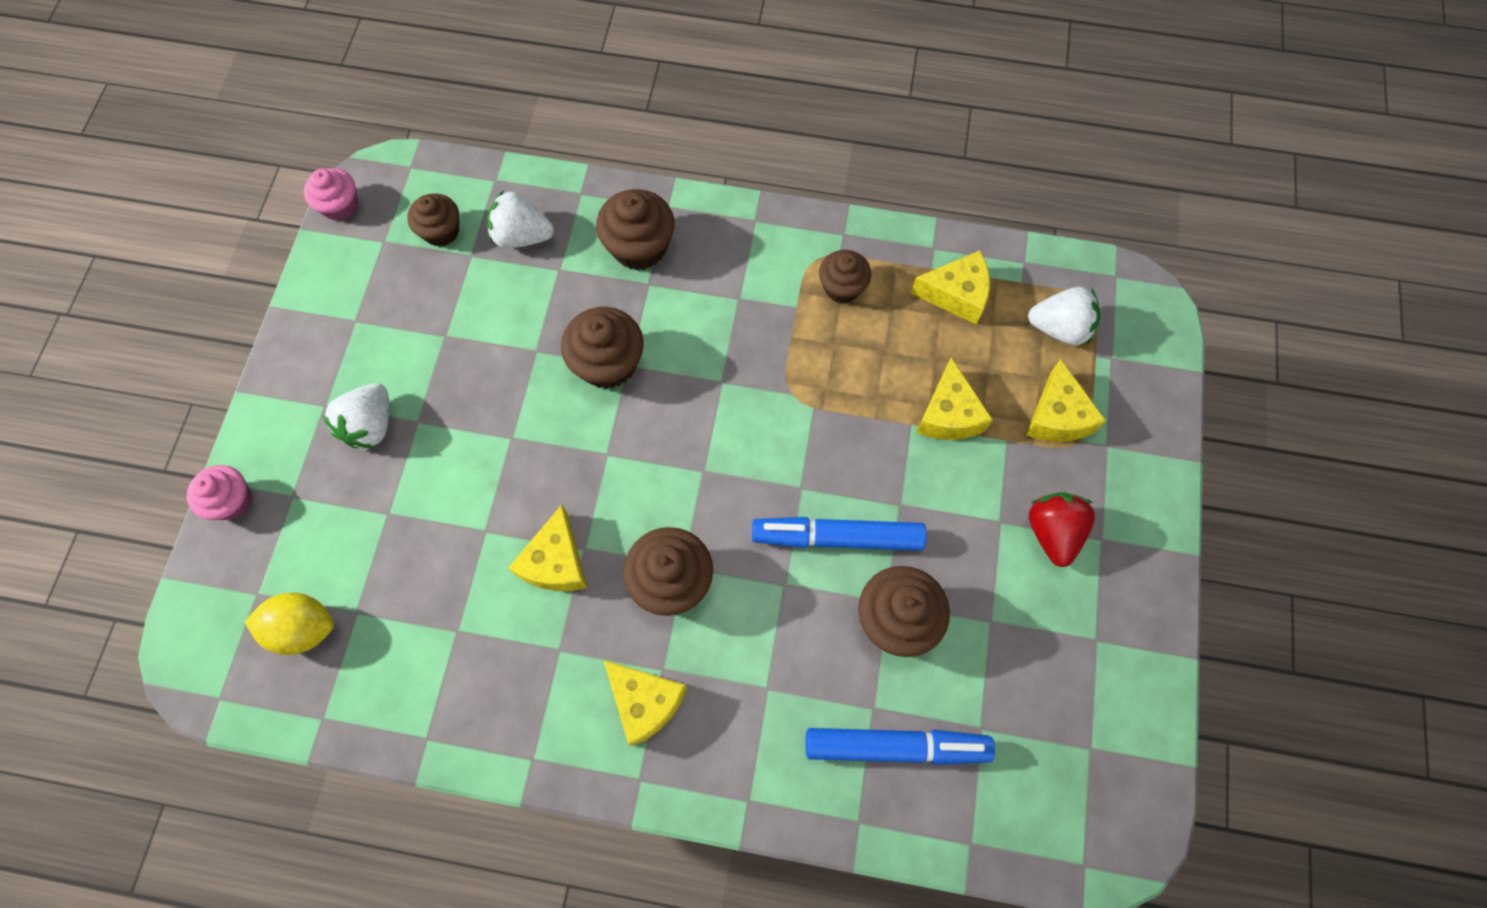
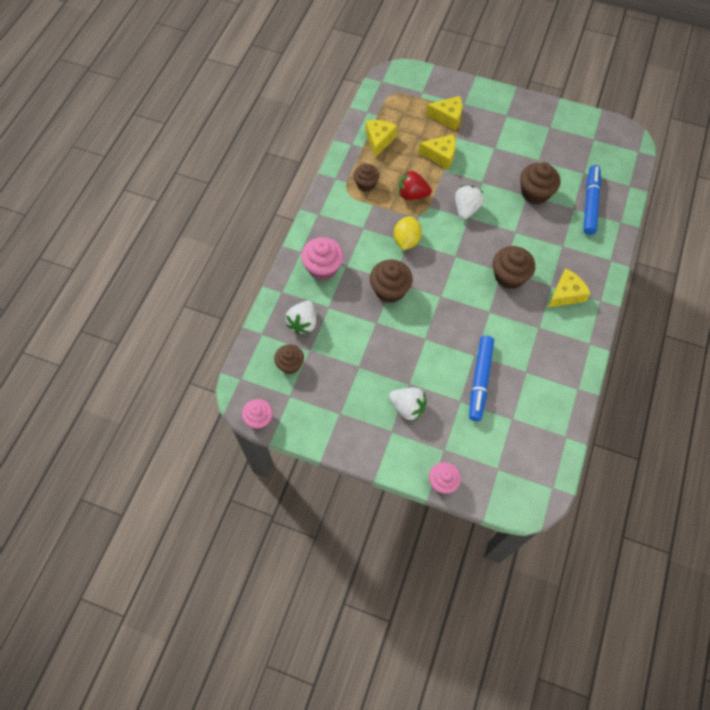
camera: 80 degrees left, 5 degrees down
(303, 628) = (518, 445): yellow lemon -> yellow lemon (406, 240)
(556, 562) = (495, 324): yellow cheese -> none
(639, 247) = (323, 267): brown cupcake -> pink cupcake
(837, 537) = (495, 208): blue marker -> blue marker (480, 380)
(1052, 532) = (501, 131): red strawberry -> red strawberry (412, 194)
(1059, 328) = (404, 107): white strawberry -> white strawberry (466, 209)

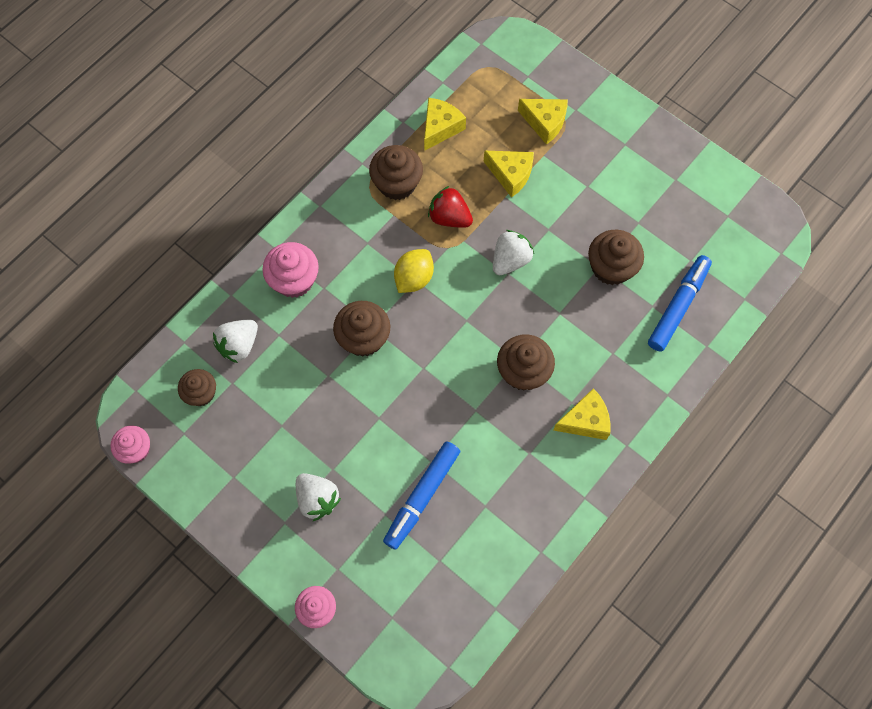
camera: 20 degrees right, 5 degrees up
(366, 184) = (397, 183): brown cupcake -> brown cupcake, size x1.51

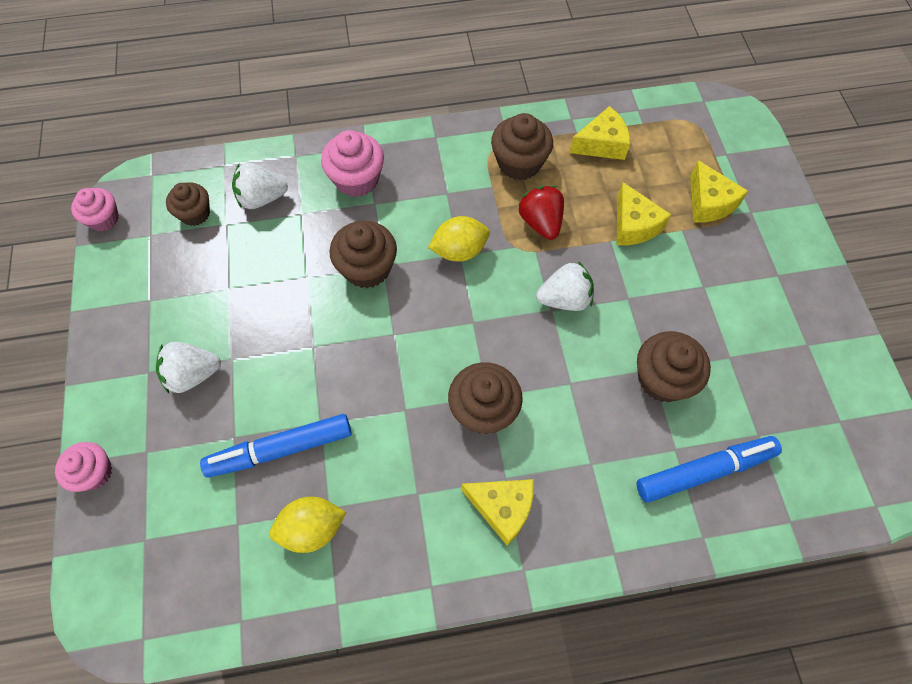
camera: 40 degrees right, 5 degrees down
(317, 499) = (193, 375): white strawberry -> white strawberry turned 75 degrees clockwise
(487, 525) = (312, 528): none -> yellow lemon

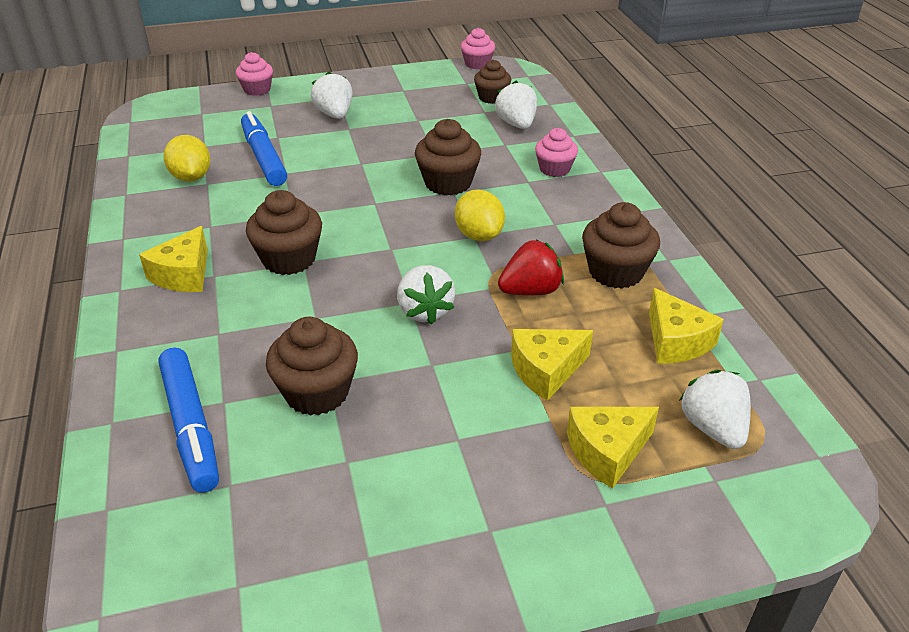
camera: 85 degrees right, 25 degrees down
(356, 179) = (554, 169): pink cupcake -> pink cupcake, size x0.66
(684, 144) = (713, 428): none -> white strawberry

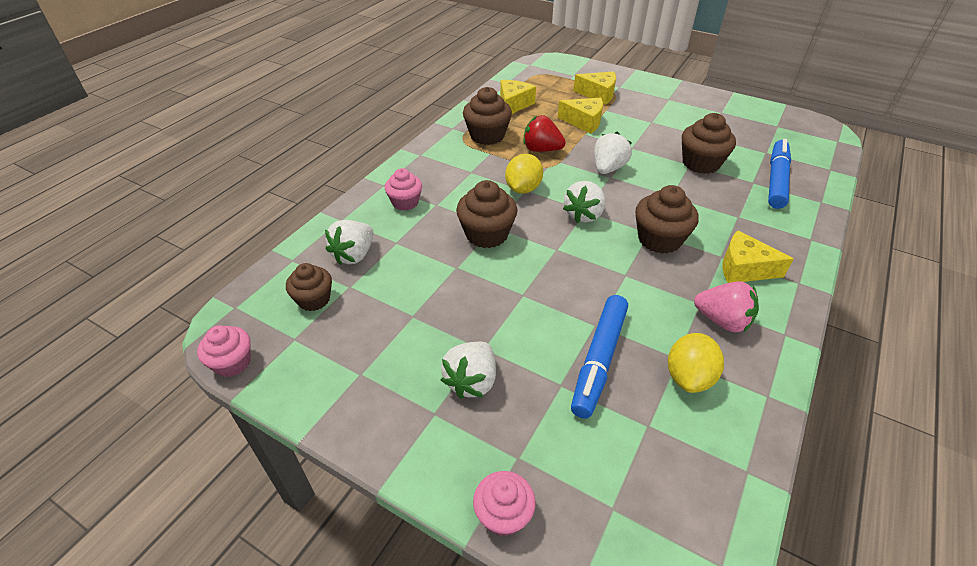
camera: 135 degrees left, 5 degrees up
(183, 222) = (722, 321): none -> pink strawberry
(183, 274) = (744, 268): yellow cheese -> yellow cheese turned 135 degrees counterclockwise
(713, 428) = (550, 82): white strawberry -> white strawberry (583, 215)

